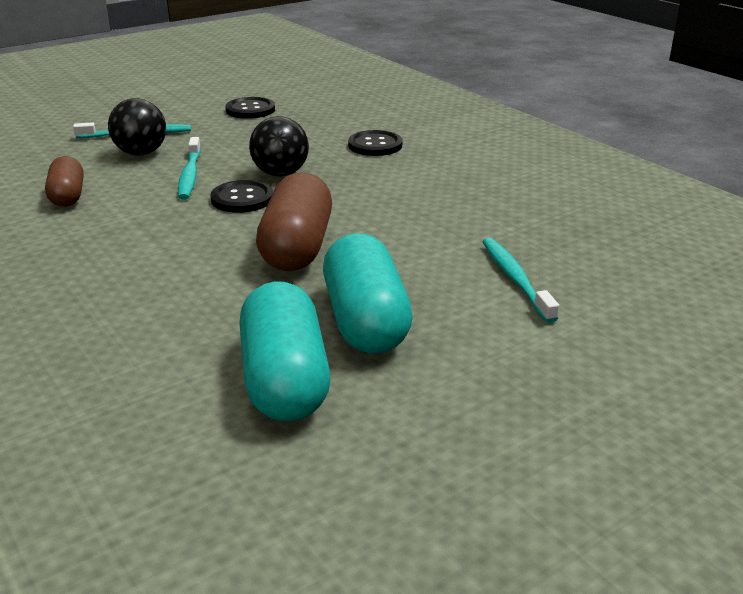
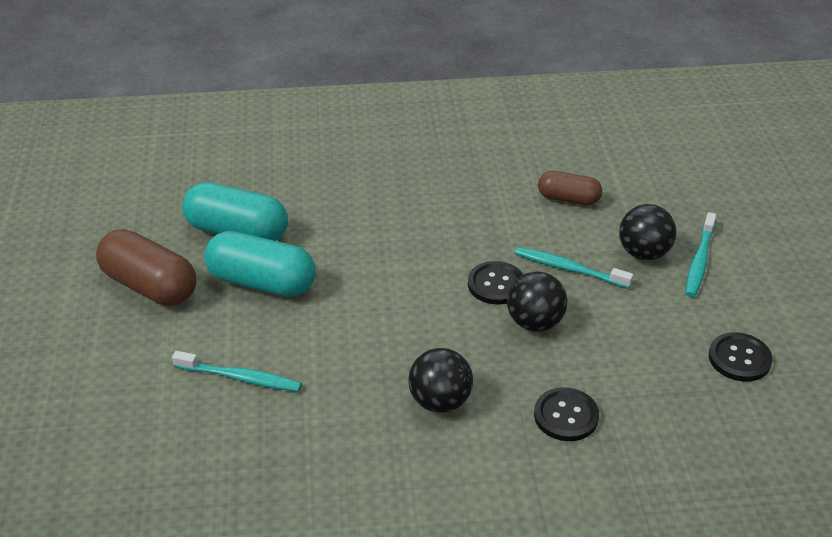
camera: 120 degrees right, 10 degrees up
(297, 247) = (385, 286): brown capsule -> brown capsule (149, 286)
(419, 186) = (440, 401): none -> black ball

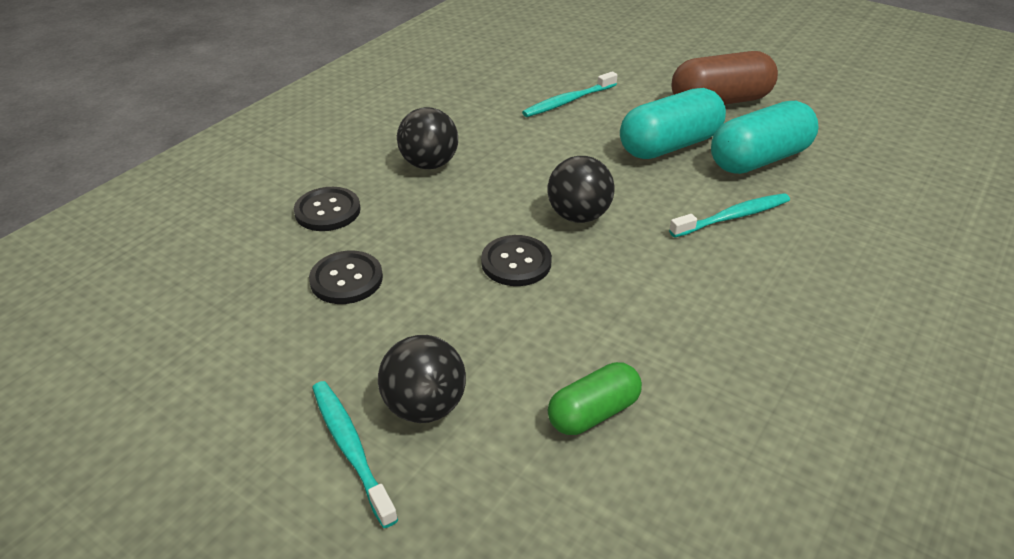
camera: 130 degrees right, 0 degrees up
(535, 323) = (438, 256): black ball -> black ball (578, 216)
(568, 199) = (593, 412): brown capsule -> green capsule
(569, 269) = (476, 326): turquoise toothbrush -> turquoise toothbrush (733, 217)
(739, 358) = (209, 357): black button -> black button (346, 279)

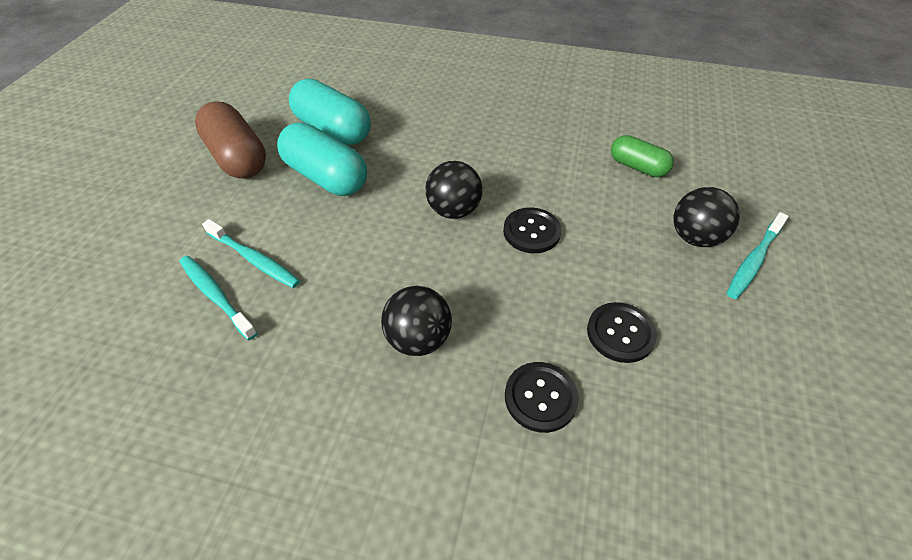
camera: 110 degrees left, 10 degrees up
(733, 217) = (416, 135): turquoise toothbrush -> turquoise toothbrush (216, 295)

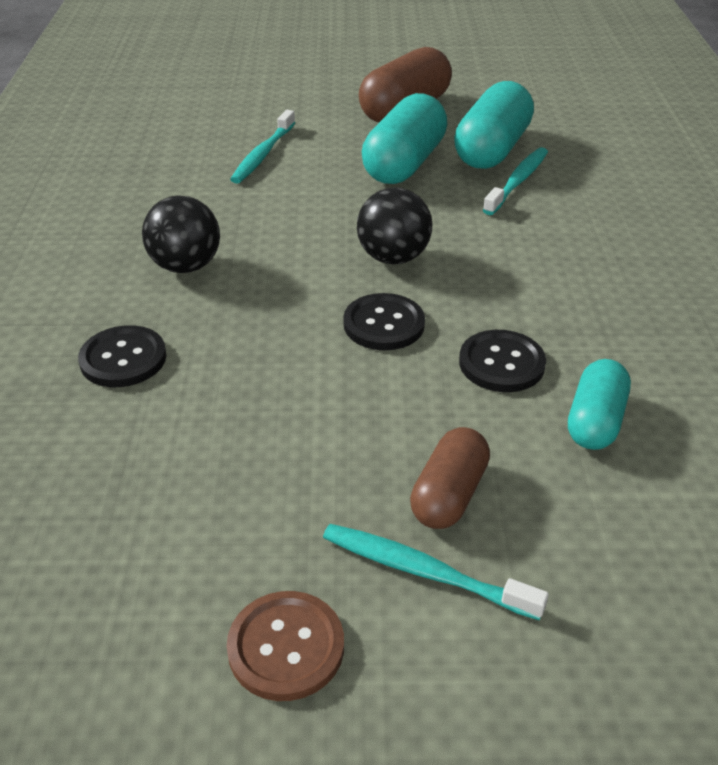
camera: 75 degrees right, 10 degrees down
(216, 295) = (212, 148): turquoise toothbrush -> turquoise toothbrush (517, 181)
(620, 333) = (228, 417): black button -> black button (501, 363)
(637, 167) = (595, 421): green capsule -> turquoise capsule
(695, 237) = (449, 494): black ball -> brown capsule
(815, 331) = (286, 647): none -> brown button

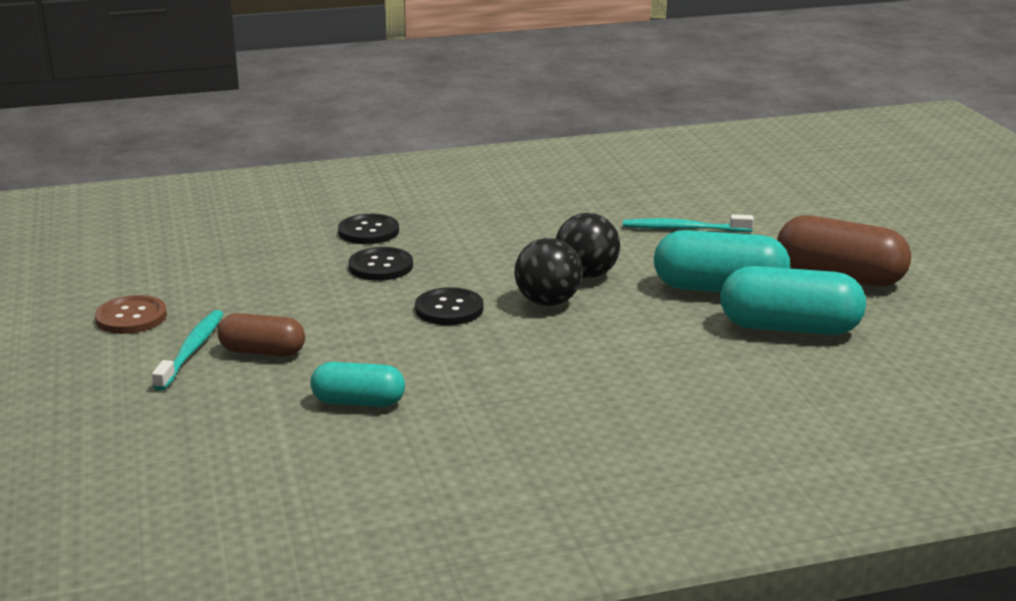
camera: 75 degrees right, 15 degrees down
(186, 266) = (488, 230): black ball -> black ball (586, 275)
(501, 363) = (418, 359): black button -> black button (381, 266)
(517, 181) = (730, 346): turquoise toothbrush -> none

